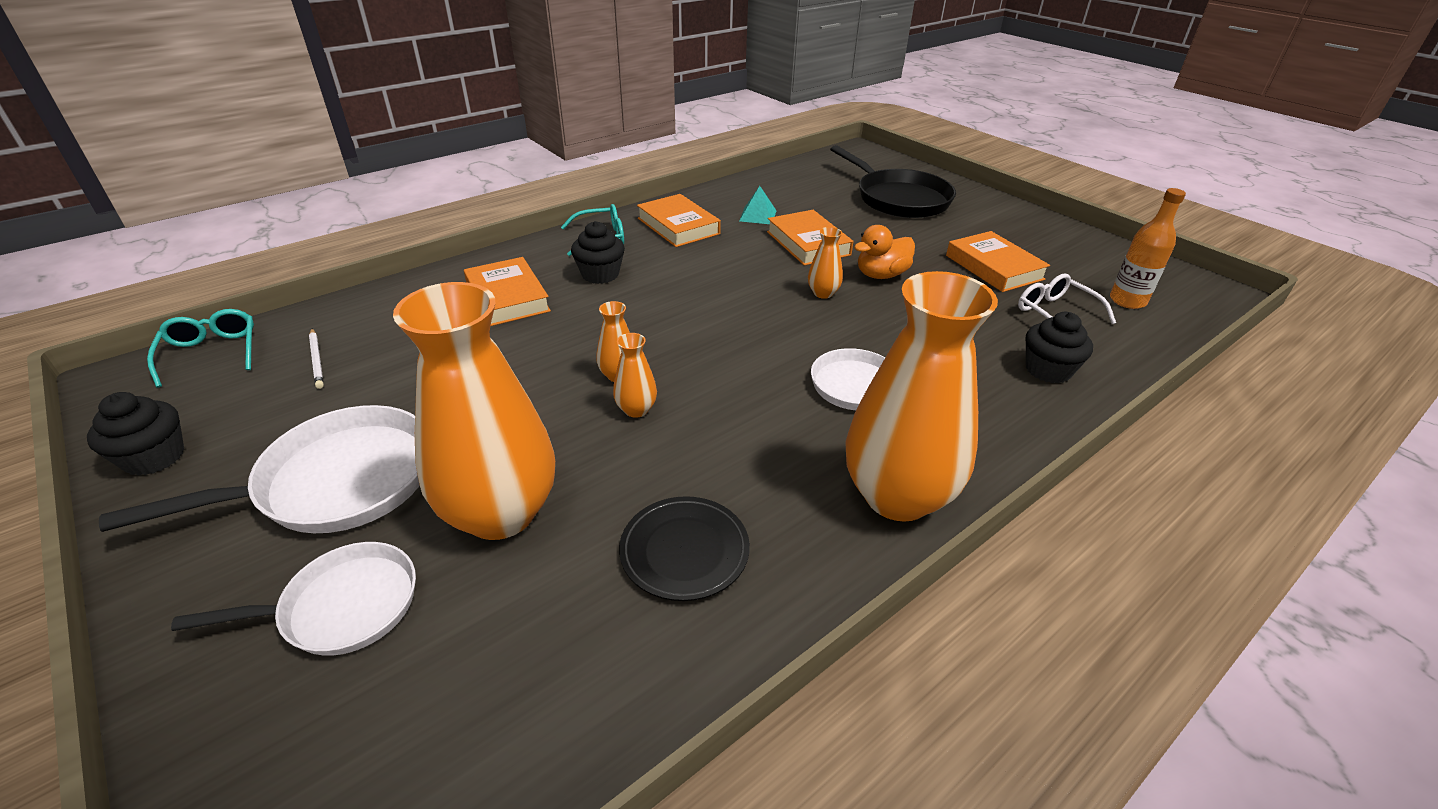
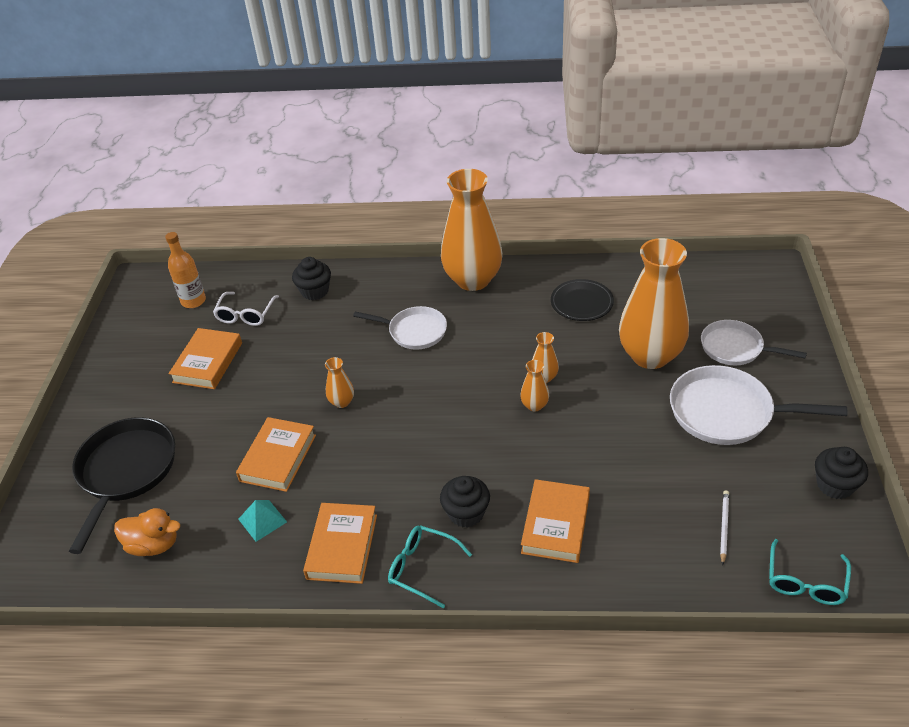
camera: 135 degrees left, 5 degrees up
(881, 275) = (283, 396): orange duck -> orange duck (154, 545)

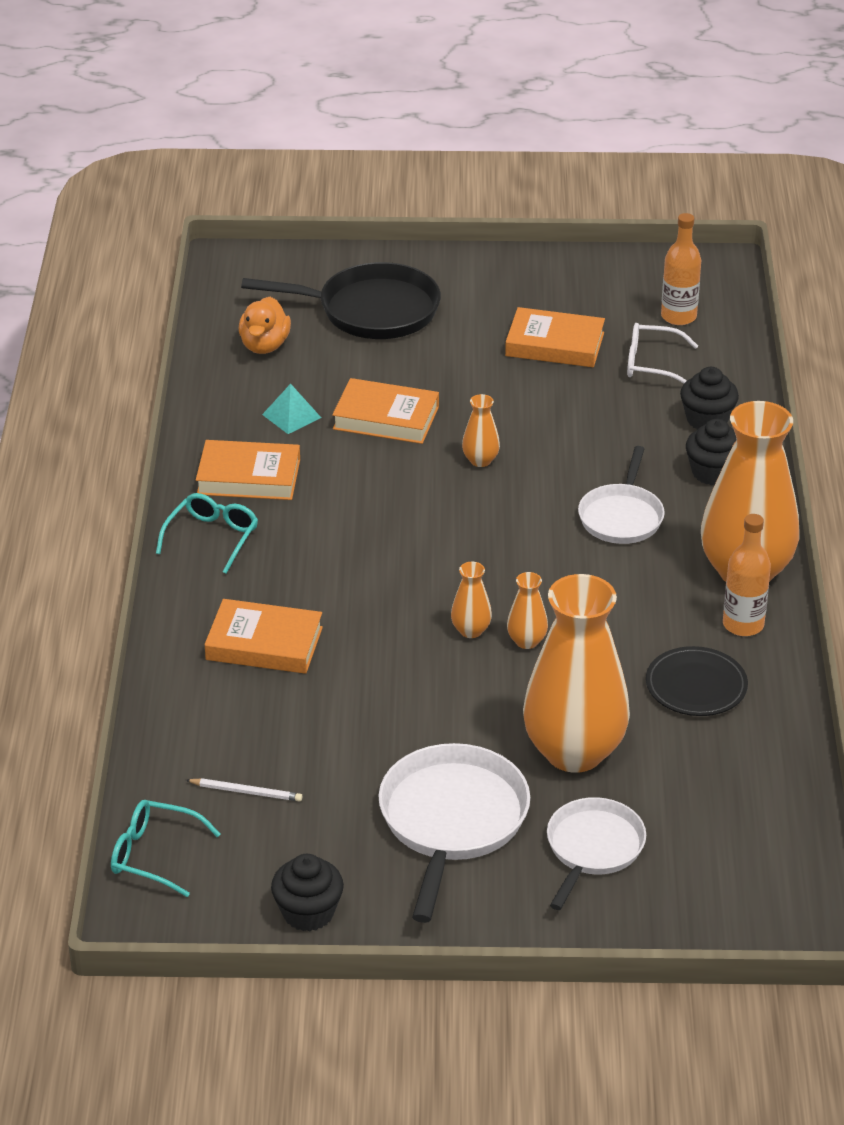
camera: 85 degrees right, 5 degrees down
(466, 513) = (288, 570): black cupcake -> black cupcake (713, 472)
(523, 282) = (743, 625): none -> orange bottle

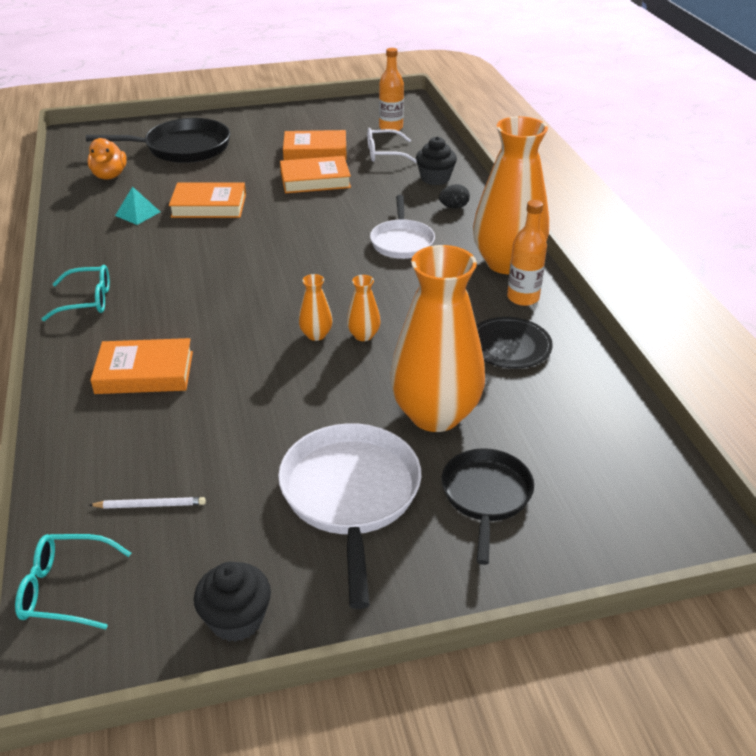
camera: 15 degrees left, 0 degrees up
(212, 538) = (87, 301): turquoise glasses -> turquoise glasses turned 75 degrees clockwise
(248, 477) = (111, 255): orange book -> orange book (315, 180)
(480, 460) = (286, 222): orange vase -> none
(593, 849) = (486, 496): white pan -> black pan
(713, 472) = (453, 207): black cupcake -> black egg

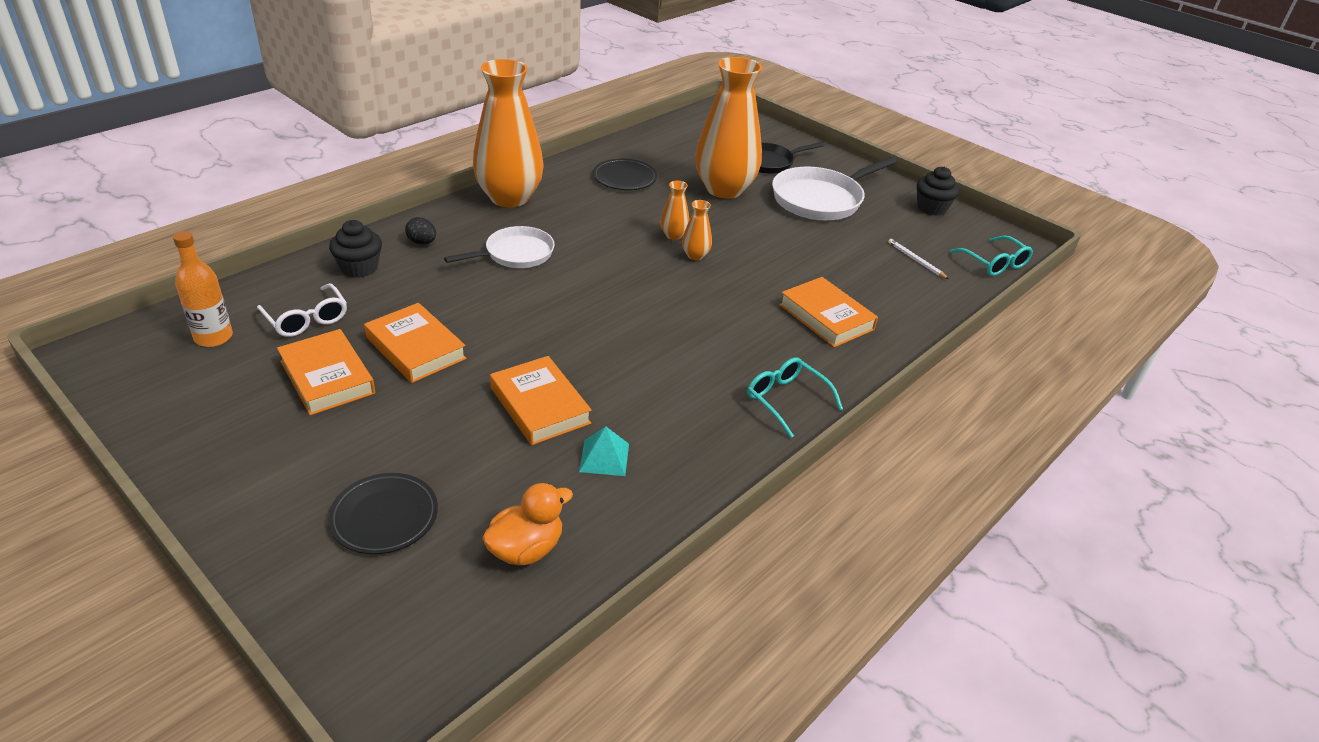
camera: 125 degrees left, 0 degrees up
(182, 148) = (384, 517): black pan -> black plate
(523, 298) = (557, 183): orange bottle -> none

